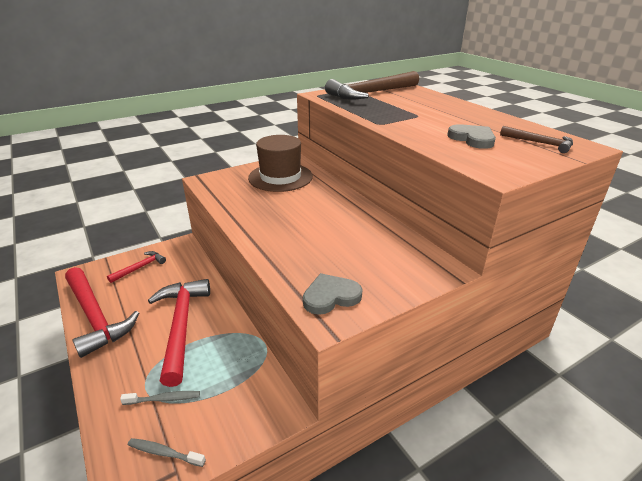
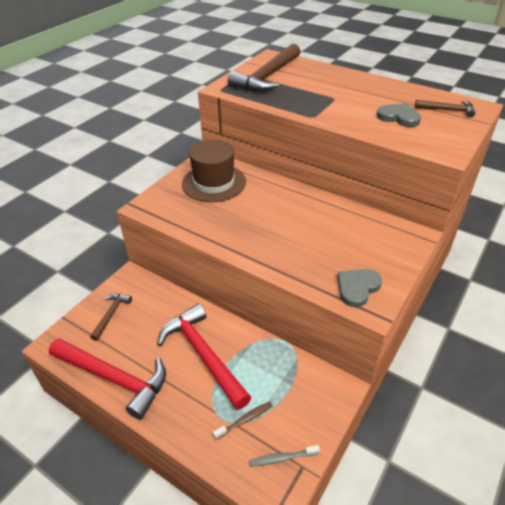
camera: 25 degrees left, 10 degrees up
(140, 267) = (111, 314): red hammer -> brown hammer
(164, 399) = (245, 420): grey toothbrush -> brown toothbrush

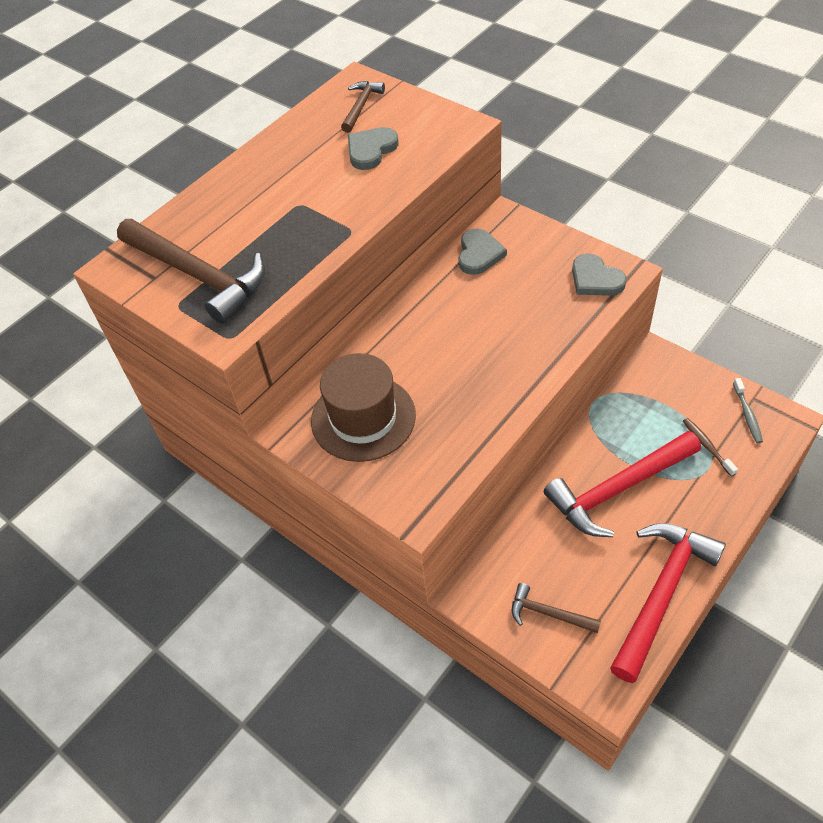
camera: 80 degrees left, 10 degrees up
(369, 223) = (479, 254): none -> grey heart

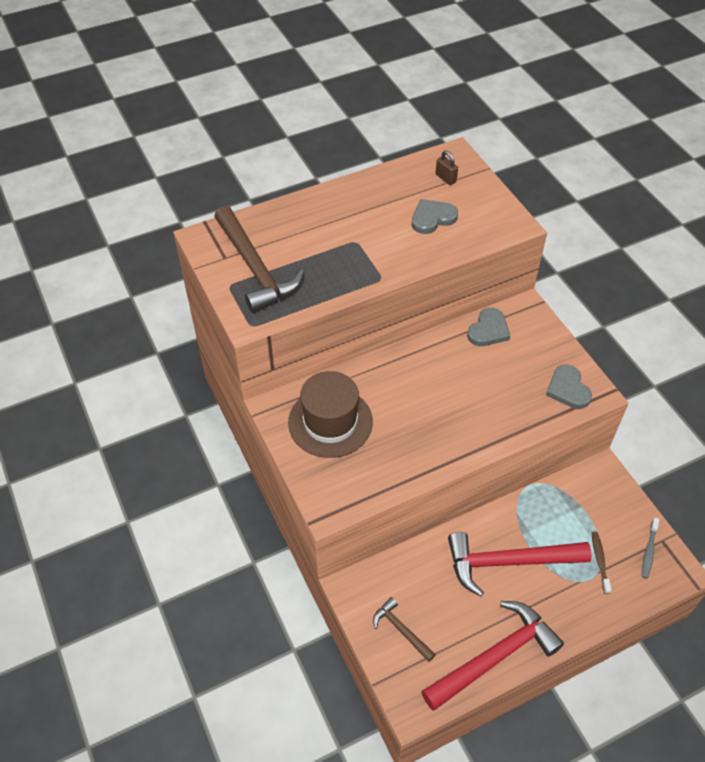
camera: 20 degrees right, 0 degrees up
(361, 106) = (445, 178): brown hammer -> brown padlock

